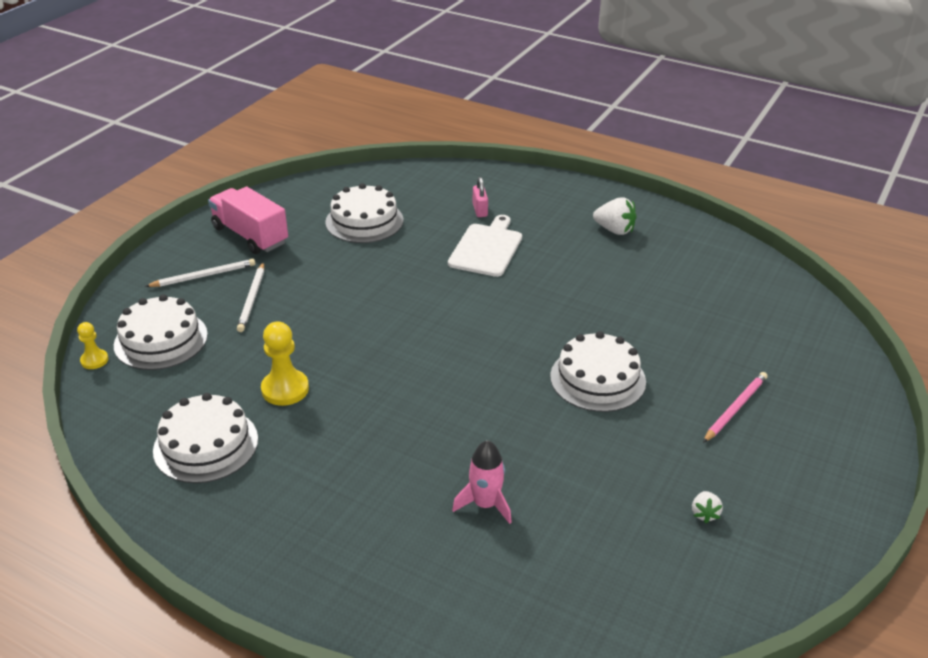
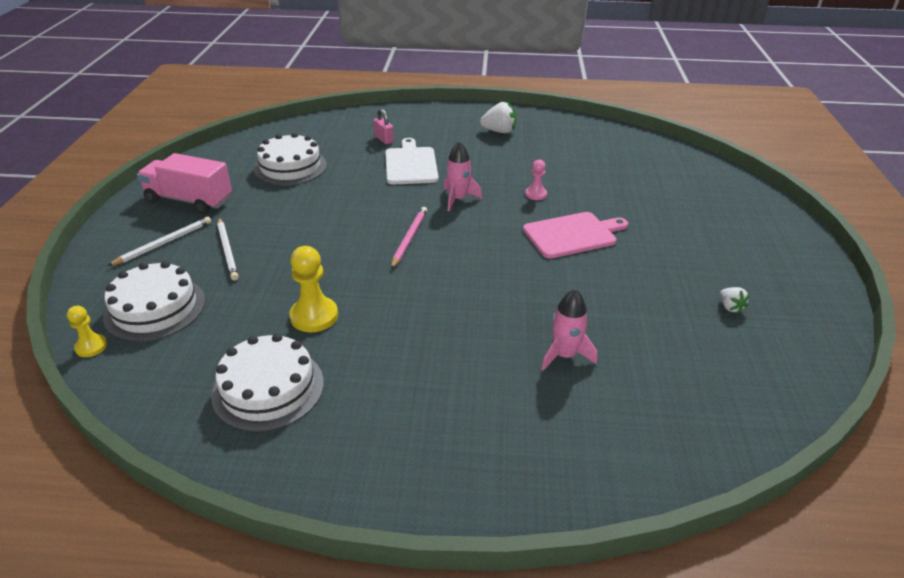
camera: 25 degrees left, 0 degrees up
(506, 303) = (458, 199): none -> pink rocket
(595, 320) = (536, 194): none -> pink pawn
(597, 379) = (572, 235): white cake -> pink cutting board
(735, 408) = (685, 228): pink pencil -> pink pencil (409, 238)

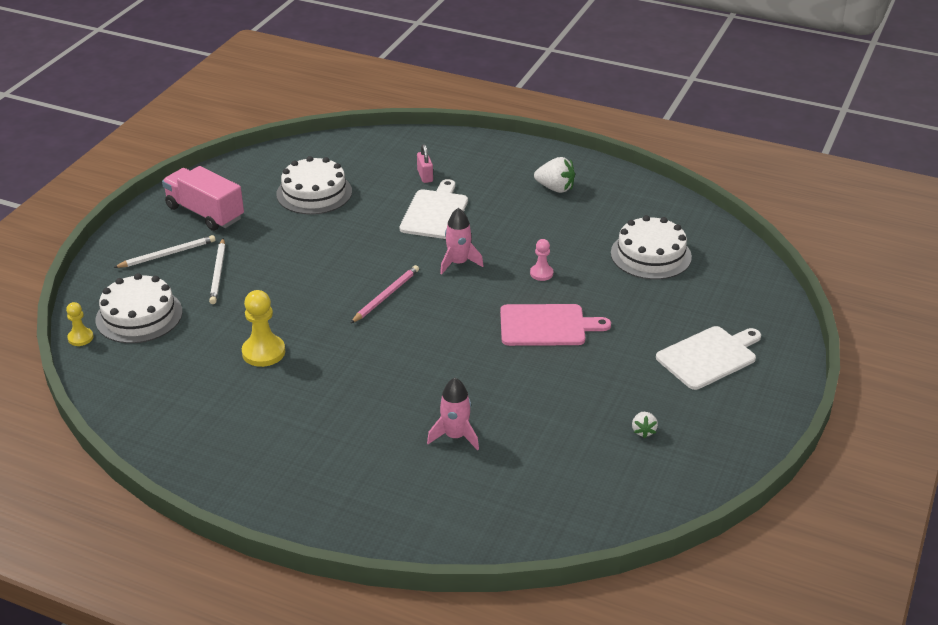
camera: 20 degrees right, 0 degrees up
(268, 388) = (200, 404): white cake -> white cake (651, 255)
(726, 232) = (709, 357): none -> white cutting board

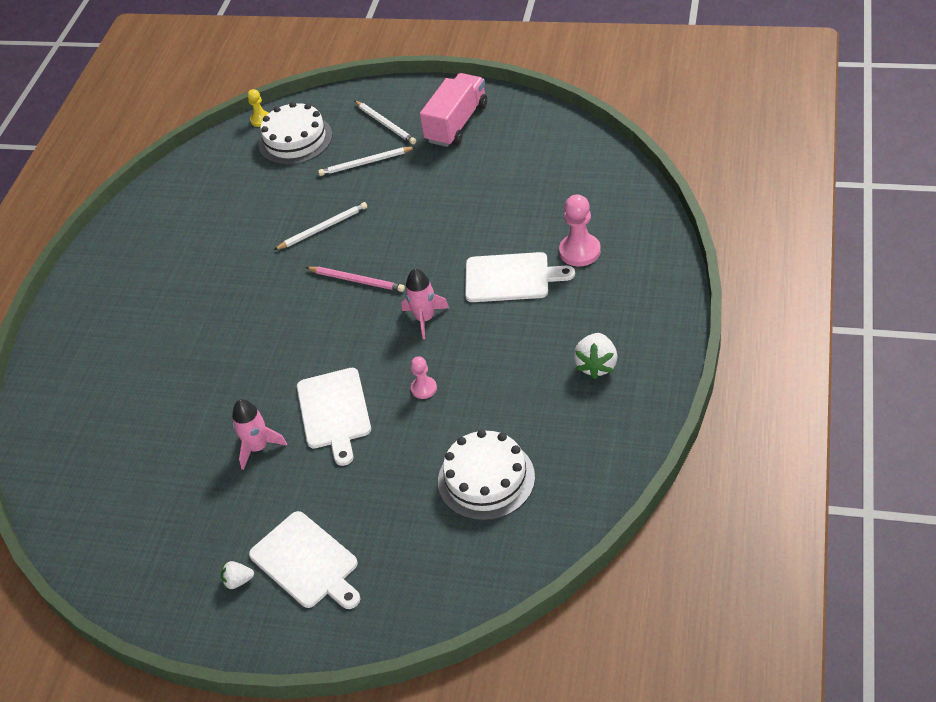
camera: 85 degrees right, 10 degrees up
(263, 352) = (259, 227): yellow pawn -> none
(296, 309) = (323, 228): none -> white pencil
(314, 193) = (516, 181): white cake -> none
(425, 176) = (580, 251): pink padlock -> pink pawn
(455, 436) = (162, 381): pink rocket -> pink rocket (258, 447)
(546, 325) = (334, 412): pink cutting board -> white cutting board
(643, 431) = (181, 521): white strawberry -> white strawberry (238, 581)

